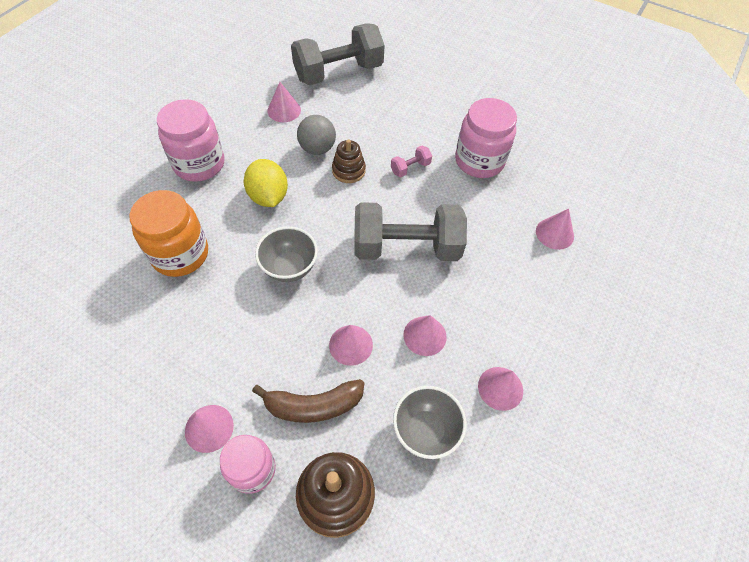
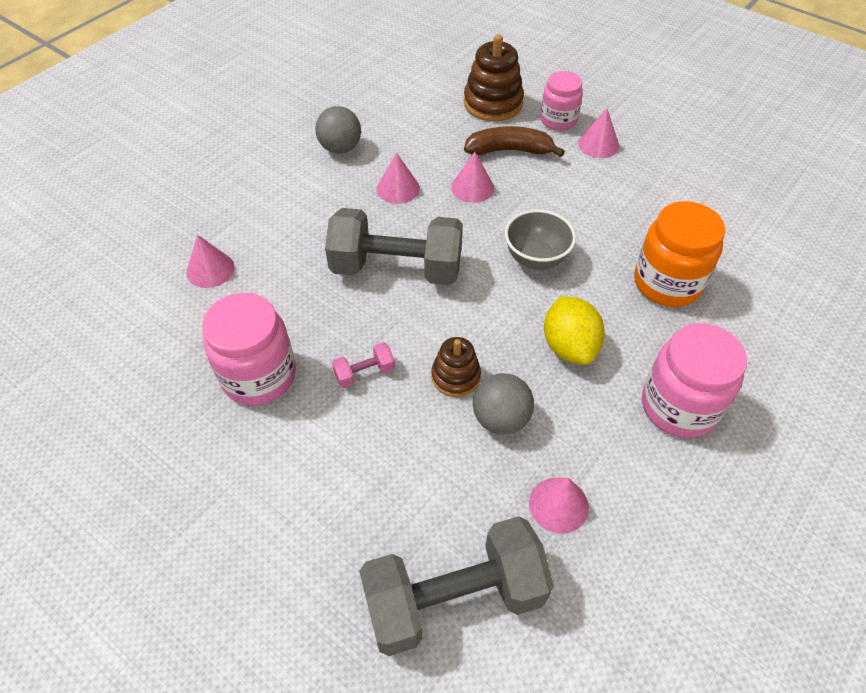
camera: 170 degrees left, 5 degrees down
(425, 430) = (415, 129): grey bowl -> none
(500, 388) = (340, 148): pink cone -> grey ball

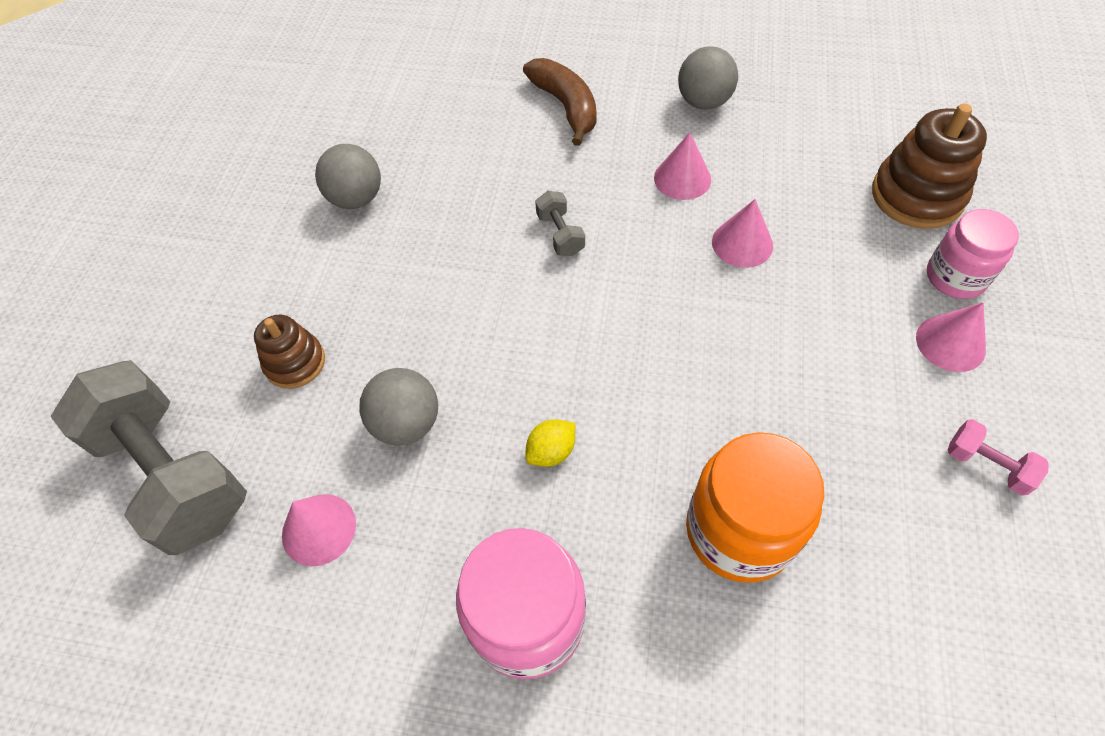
camera: 65 degrees right, 5 degrees up
(210, 269) = (460, 99): pink cone -> none
(259, 376) = (356, 199): pink jar -> grey ball
(364, 373) = (403, 275): pink dumbbell -> pink dumbbell (987, 465)
(396, 268) = (560, 234): grey dumbbell -> grey dumbbell, size x0.41
(455, 376) = (442, 356): brown stacking toy -> brown stacking toy (295, 362)
(509, 150) = (843, 251): brown banana -> brown banana (566, 107)
(536, 258) = (671, 358): grey bowl -> none
(569, 346) = (551, 451): yellow lemon -> yellow lemon, size x0.55

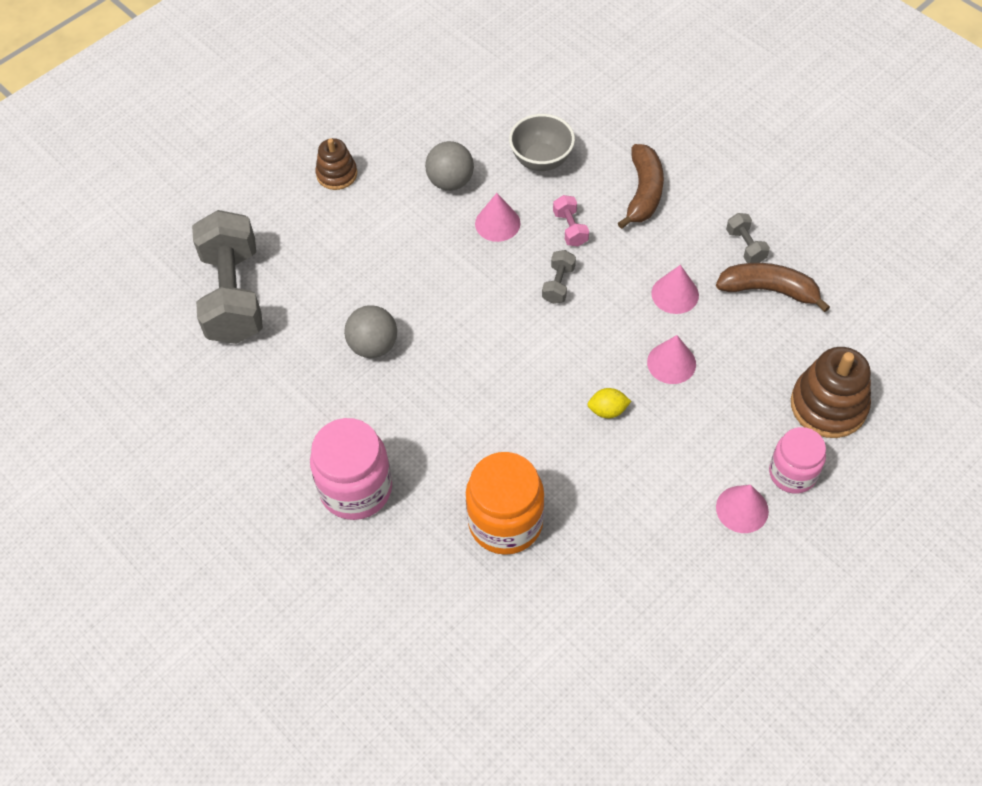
camera: 35 degrees right, 0 degrees up
(295, 362) = (338, 270): brown stacking toy -> brown stacking toy (337, 174)
(319, 529) = (286, 373): pink cone -> pink cone (497, 223)
(438, 130) = (541, 160): none -> grey bowl
(551, 451) = (439, 413): yellow lemon -> yellow lemon (607, 410)
(703, 102) = (745, 246): grey ball -> grey dumbbell
(762, 127) = (769, 290): none -> brown banana
(987, 465) = (685, 586): pink dumbbell -> pink dumbbell (570, 228)

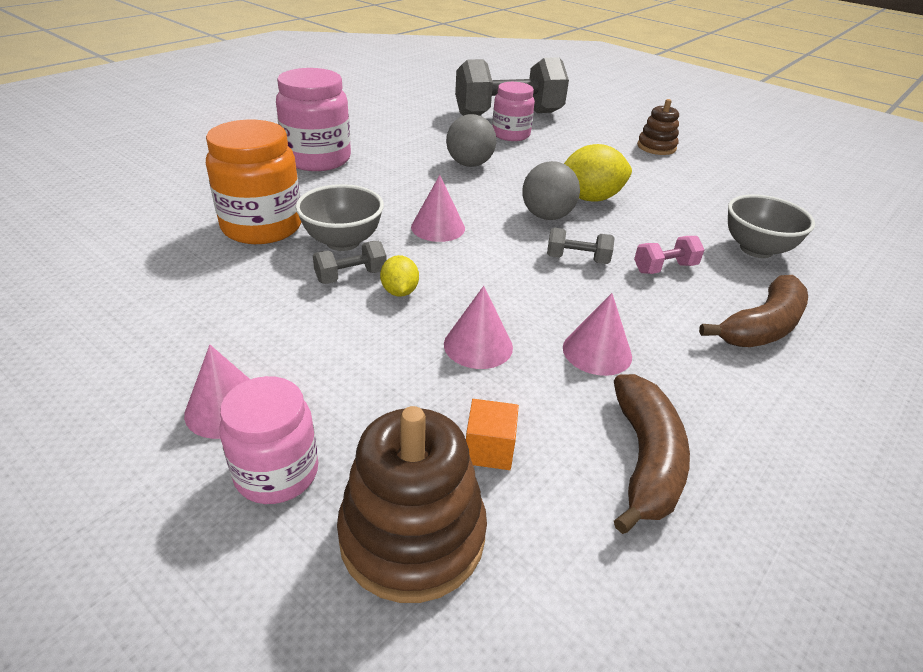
camera: 80 degrees right, 20 degrees down
(296, 300) = (511, 135): none -> pink jar
(450, 181) = (685, 197): grey ball -> grey ball (547, 216)
(451, 255) = (589, 198): none -> yellow lemon
(497, 223) = (645, 222): pink cone -> pink cone (438, 227)
(532, 454) = (343, 242): none -> grey bowl
(643, 192) = (761, 327): brown banana -> brown banana turned 45 degrees counterclockwise
(745, 246) = (724, 433): grey dumbbell -> grey dumbbell (351, 276)
(766, 365) = (489, 449): none -> orange cube

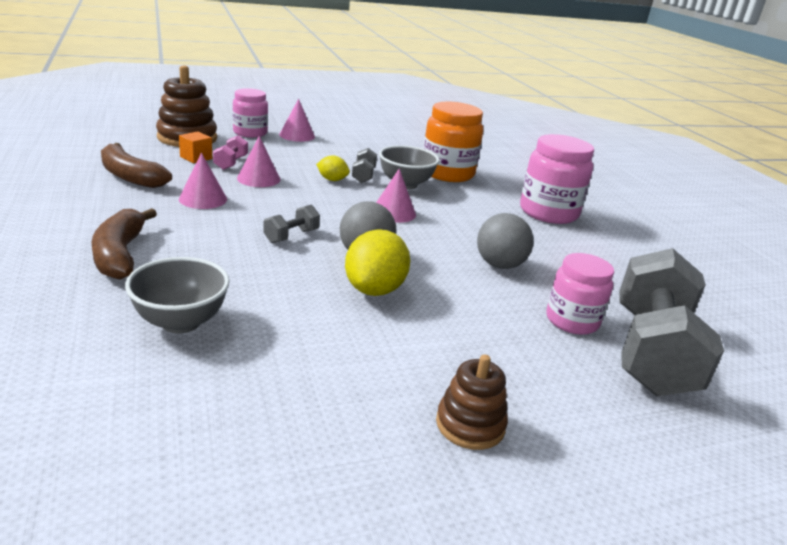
camera: 120 degrees right, 10 degrees down
(665, 268) = (231, 261): pink dumbbell -> pink dumbbell (231, 163)

